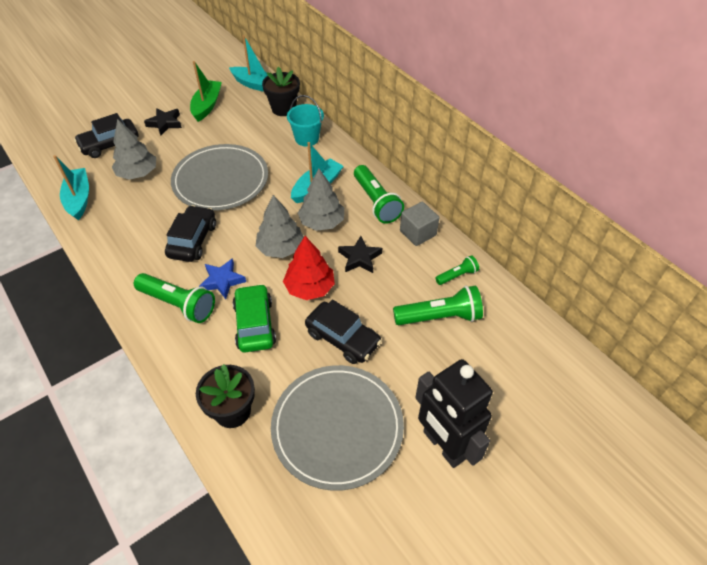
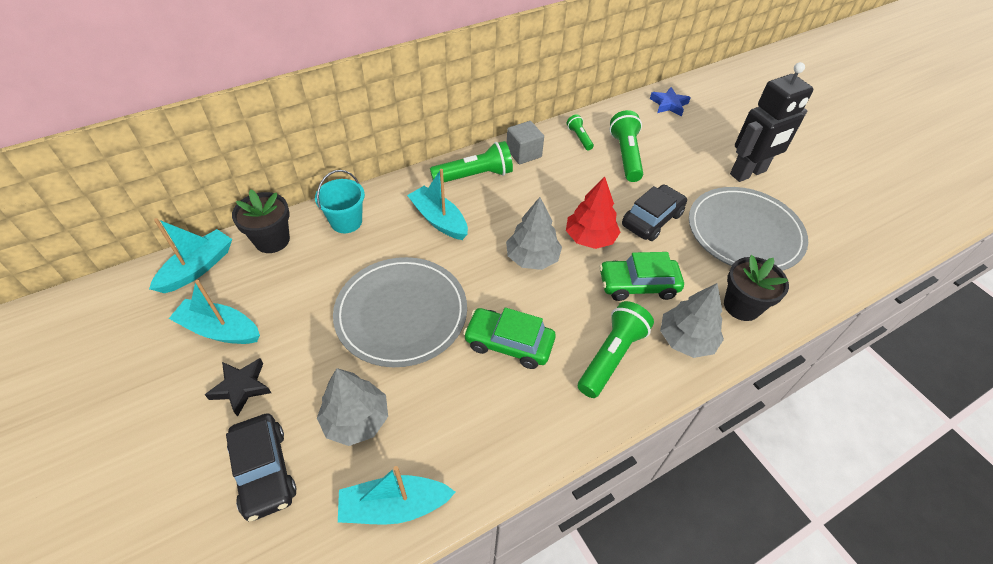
camera: 85 degrees left, 0 degrees up
(193, 240) = (509, 343): black car -> green car
(207, 105) = (220, 330): green boat -> turquoise boat
(222, 281) = (577, 313): blue star -> blue star (669, 104)
(322, 222) = (497, 221): grey tree -> grey tree (686, 339)
(360, 258) = (552, 197): black star -> none

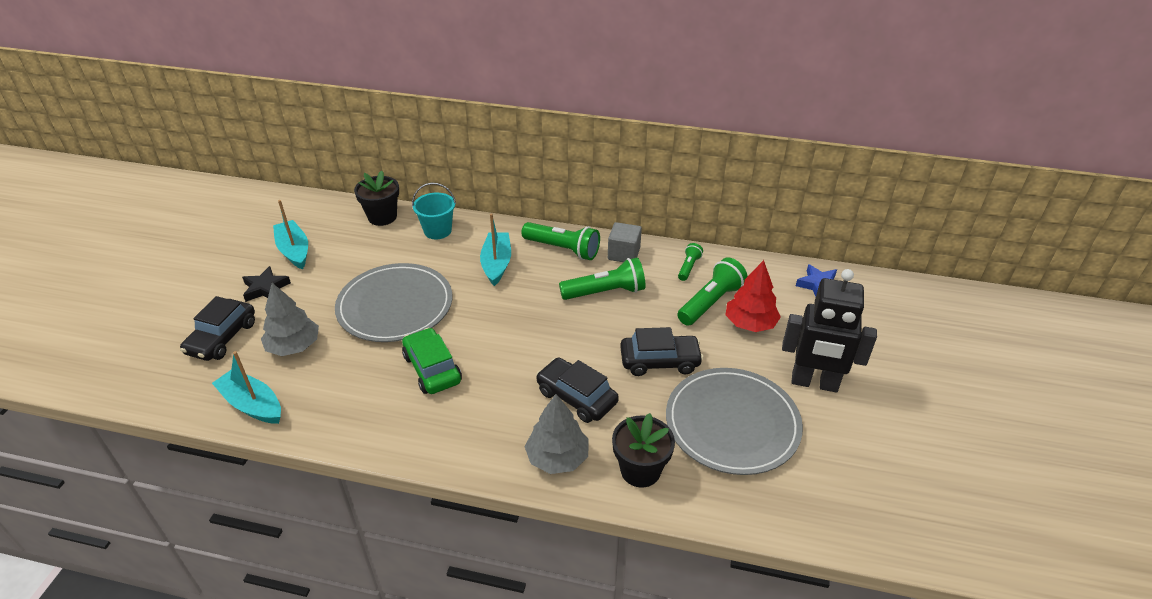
camera: 45 degrees right, 10 degrees down
(198, 268) = (326, 210): turquoise boat -> none
(532, 258) = (525, 328): grey tree -> none
(590, 238) = (588, 342): red tree -> red tree (750, 323)
(611, 356) = (487, 426): green flashlight -> green flashlight (605, 292)
(638, 285) = (576, 397): green car -> black car

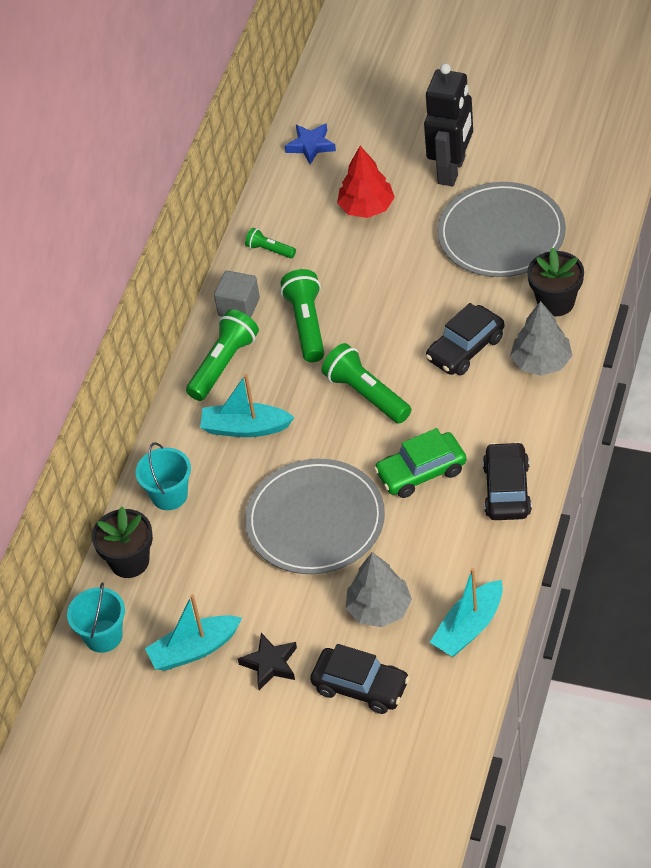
camera: 80 degrees left, 10 degrees up
(322, 210) = (103, 636): none -> turquoise bucket
(659, 361) = (418, 282): black car -> black car (507, 490)
(710, 302) = (331, 236): green flashlight -> green flashlight (366, 394)

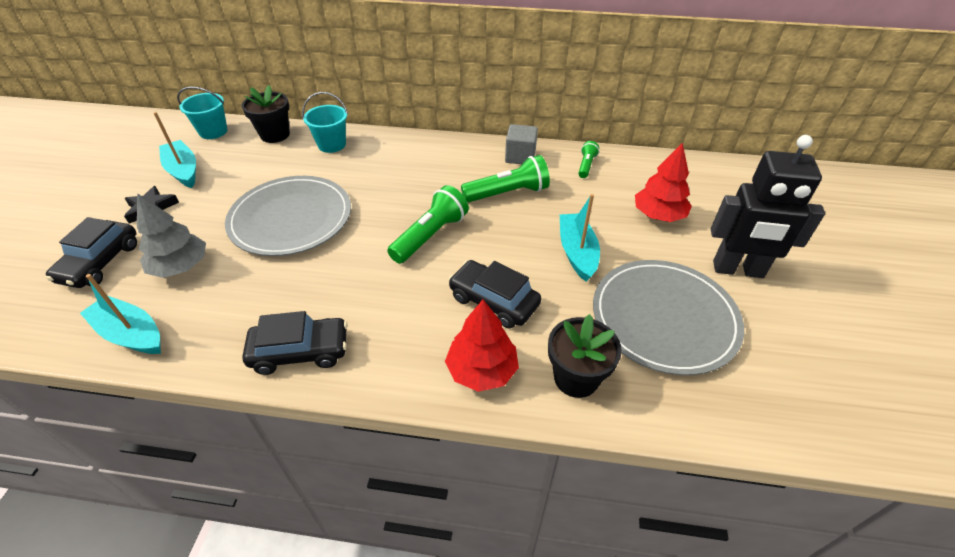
camera: 75 degrees right, 5 degrees down
(223, 364) = (459, 155): green flashlight -> none
(245, 428) = (394, 172): turquoise boat -> turquoise boat (577, 252)
(311, 146) = (716, 175): blue star -> none
(421, 472) = (334, 281): green car -> none
(541, 362) = (482, 370): grey tree -> red tree

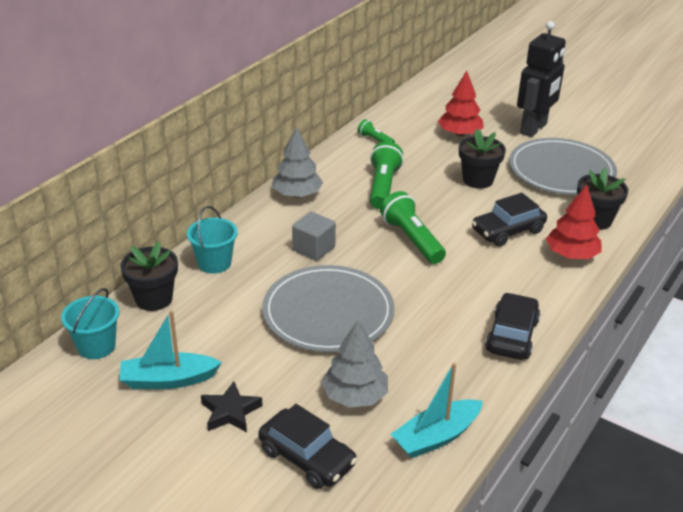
camera: 65 degrees left, 10 degrees down
(455, 152) = (297, 194): none -> grey tree
(520, 156) = (335, 165): grey cube -> grey cube (313, 248)
(577, 252) = (478, 180): turquoise boat -> black flower pot

